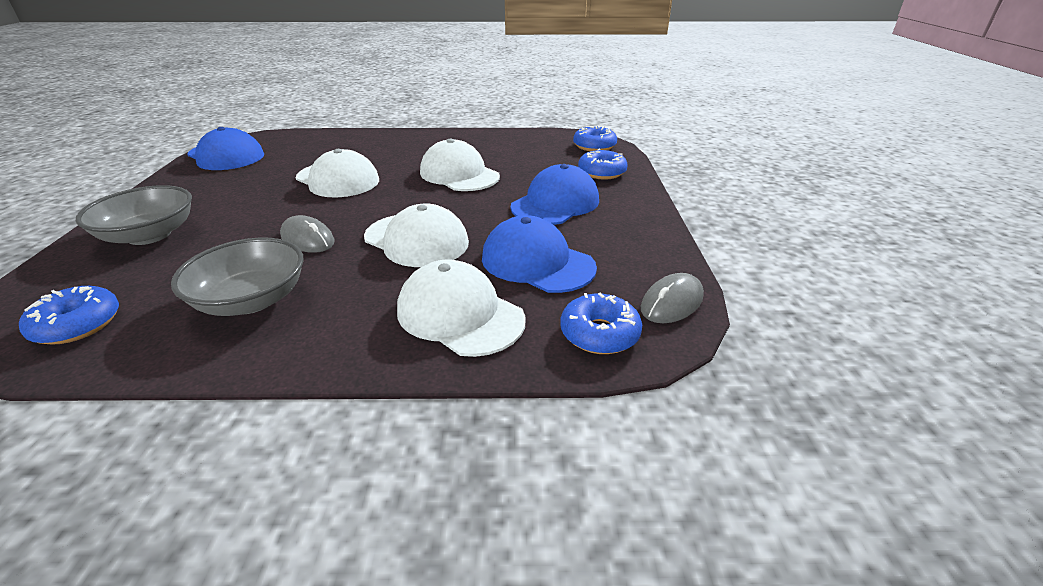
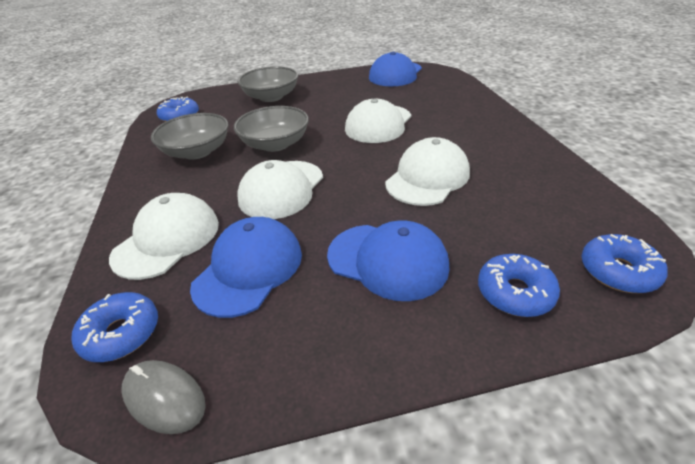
camera: 80 degrees right, 5 degrees up
(307, 239) = (275, 144): grey mouse -> grey bowl

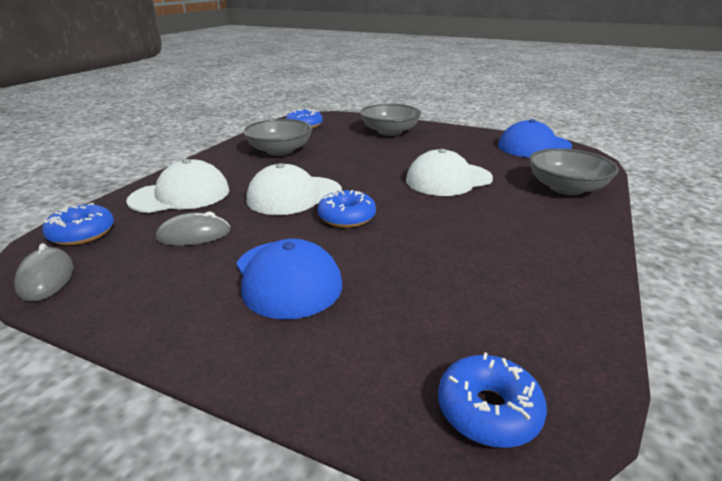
camera: 35 degrees right, 10 degrees down
(249, 269) = (194, 234): blue cap -> grey mouse
(275, 144) = (339, 164): grey bowl -> grey bowl (566, 188)
(427, 178) = (423, 236): white cap -> none
(515, 292) = (348, 360): blue donut -> blue donut (346, 217)

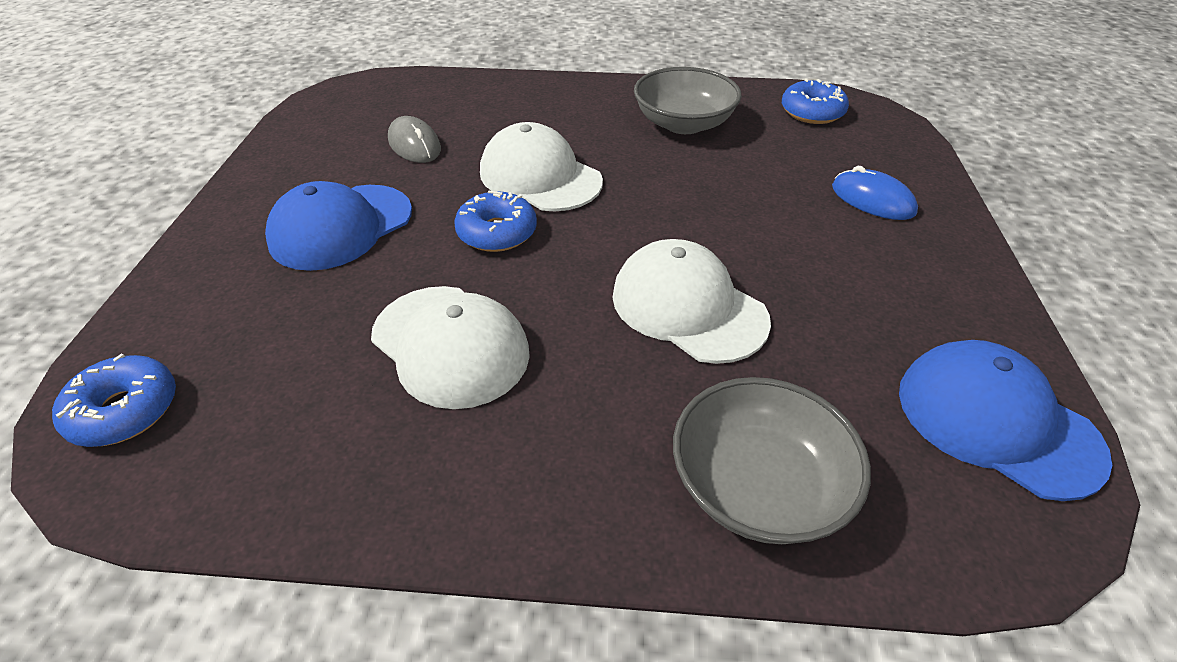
camera: 70 degrees right, 15 degrees up
(46, 278) = (320, 106): grey mouse -> none
(82, 233) = (397, 90): blue donut -> none
(180, 195) = (501, 105): white cap -> white cap (450, 345)
(390, 132) = (872, 200): grey bowl -> blue mouse

